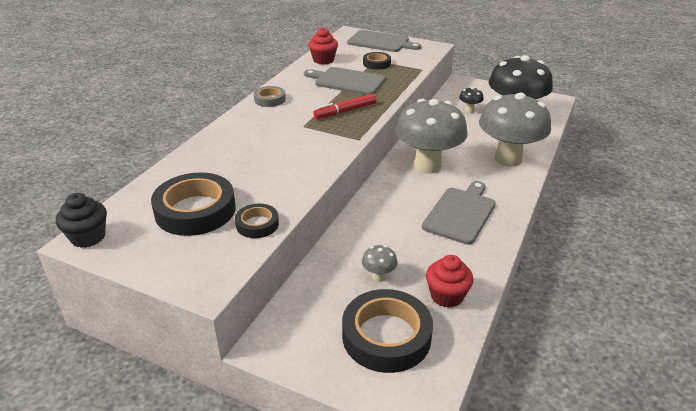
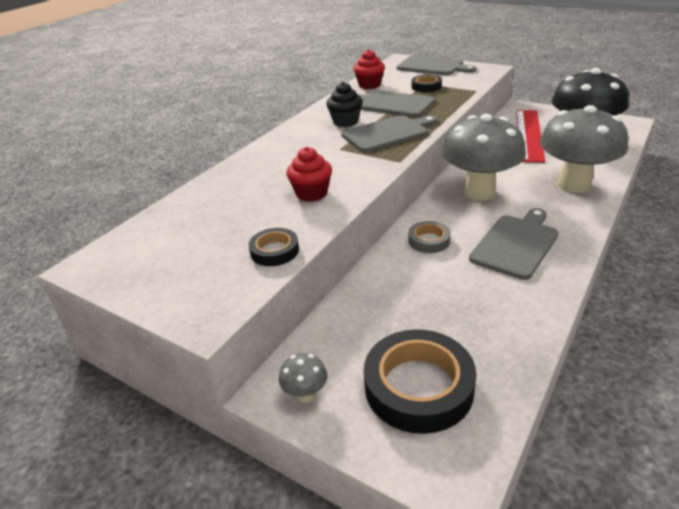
camera: 10 degrees right, 0 degrees up
(88, 237) = (92, 262): black cupcake -> black cupcake (345, 122)
(195, 210) = (210, 235): black tape -> none
(270, 99) = (308, 123): grey tape -> grey tape (429, 240)
(345, 111) = (387, 133): red marker -> grey cutting board
(379, 276) = (414, 314): grey mushroom -> grey mushroom (306, 395)
(446, 296) = (496, 340): red cupcake -> red cupcake (311, 193)
(469, 110) = (529, 135): black mushroom -> red ruler

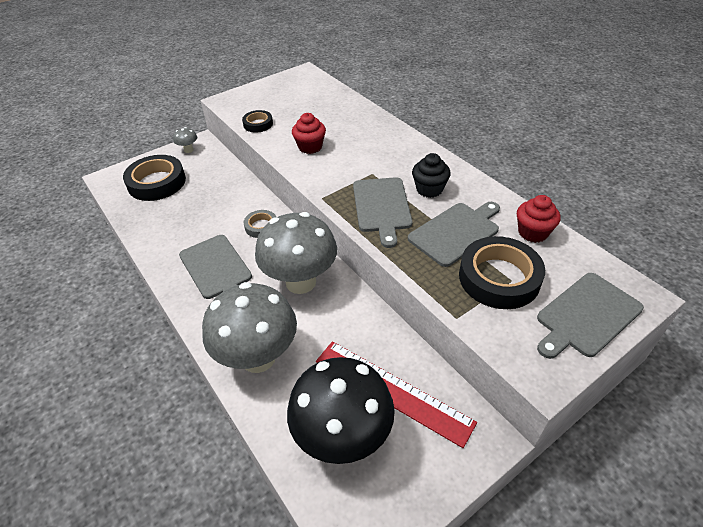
camera: 110 degrees right, 10 degrees up
(426, 86) = (499, 278): black tape -> black tape, size x1.91

